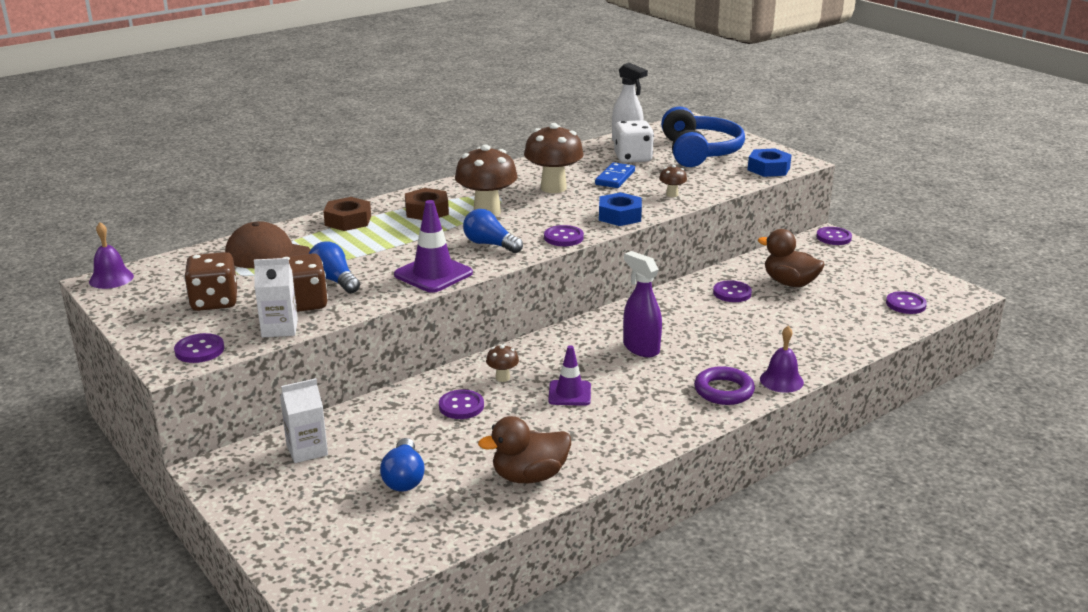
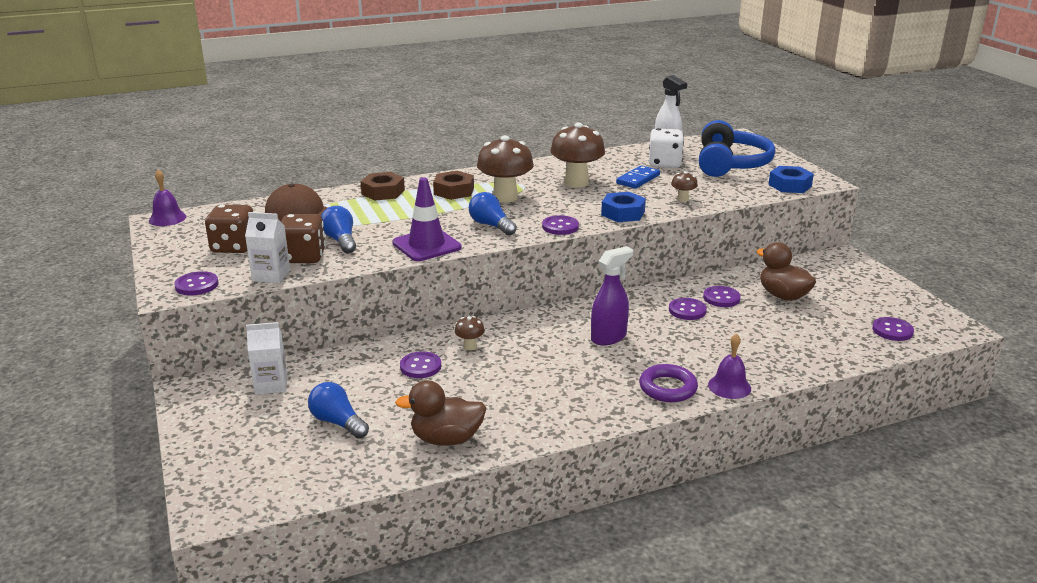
camera: 15 degrees right, 0 degrees up
(404, 478) = (337, 422): blue light bulb -> blue light bulb turned 120 degrees clockwise
(569, 393) = (522, 369): purple traffic cone -> none
(641, 348) = (609, 337): purple spray bottle -> purple spray bottle turned 75 degrees clockwise
(833, 237) = (848, 258): purple button -> purple button (687, 310)

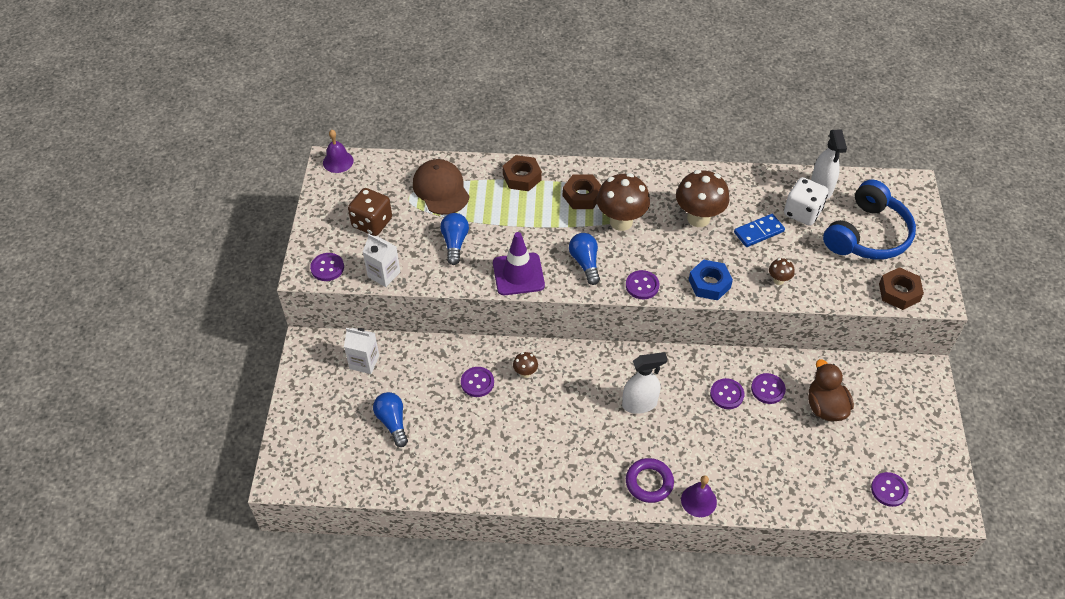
camera: 25 degrees right, 25 degrees up
(303, 257) = (417, 257): brown dice -> none
(446, 439) = (457, 471): brown duck -> none
(609, 337) = (640, 404): purple spray bottle -> white spray bottle
(790, 185) = (899, 292): blue nut -> brown nut

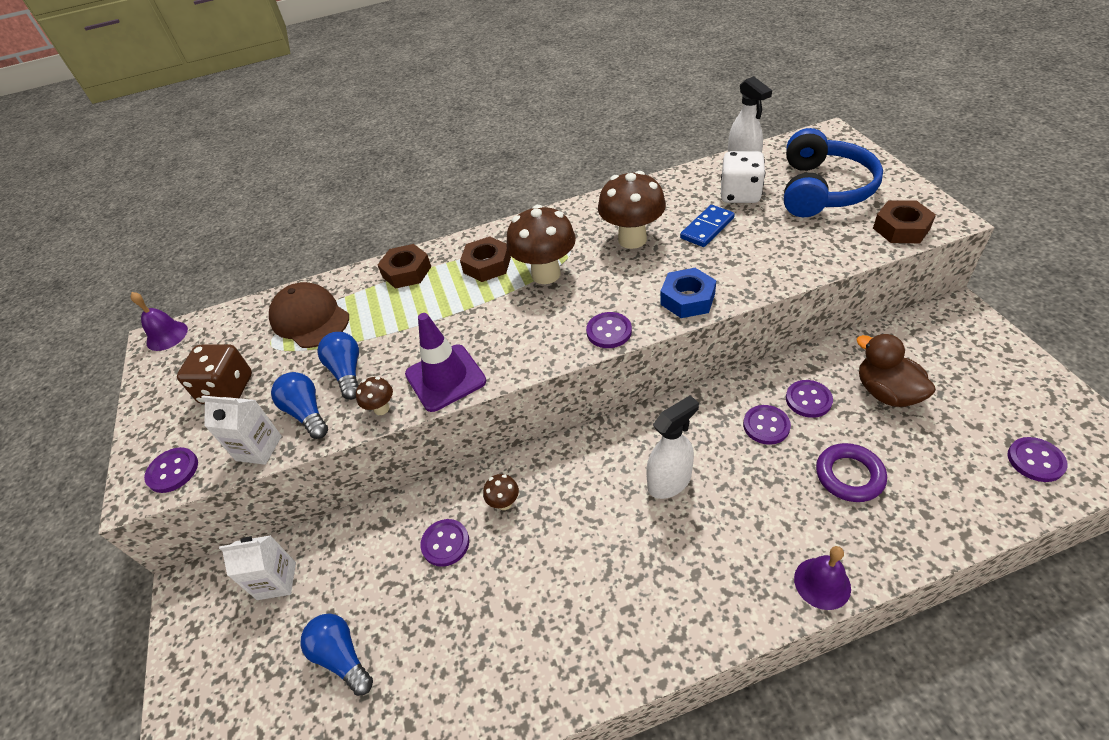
camera: 15 degrees left, 5 degrees down
(585, 263) = (525, 333): blue light bulb -> blue light bulb (307, 413)
(649, 482) = (742, 586): purple ring -> purple ring (849, 475)
(778, 280) = (763, 266): brown mushroom -> brown mushroom (381, 409)

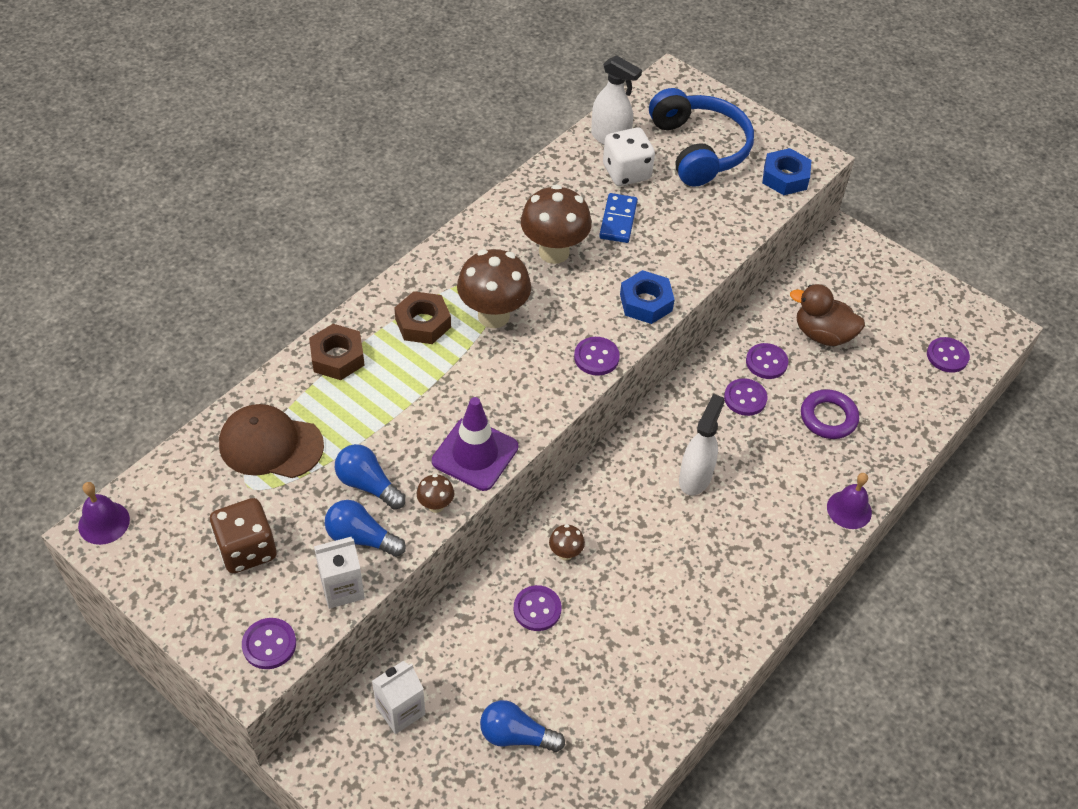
camera: 40 degrees left, 5 degrees up
(901, 228) = (785, 177): brown nut -> blue nut

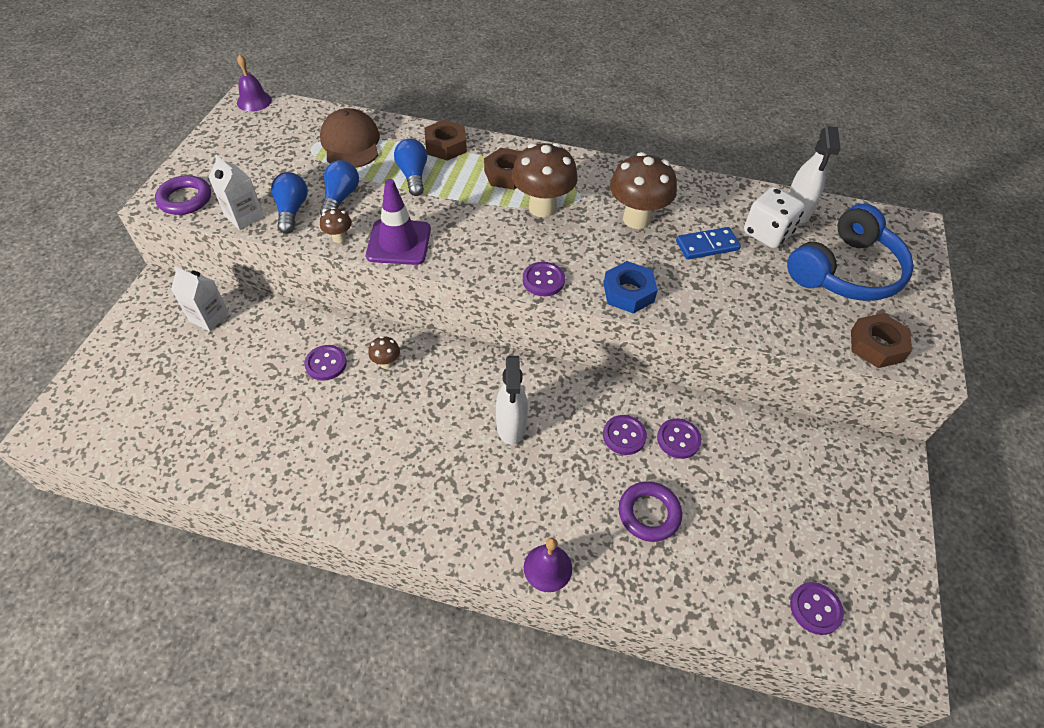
camera: 65 degrees right, 0 degrees up
(247, 549) = (259, 163): brown dice -> none
(269, 644) = (185, 199): purple button -> purple ring
(516, 735) = (207, 390): blue light bulb -> blue light bulb (413, 175)
(695, 477) = (511, 426): white spray bottle -> white spray bottle turned 90 degrees clockwise
(785, 177) = (876, 345): blue nut -> brown nut
(822, 334) = (749, 476): brown duck -> none

